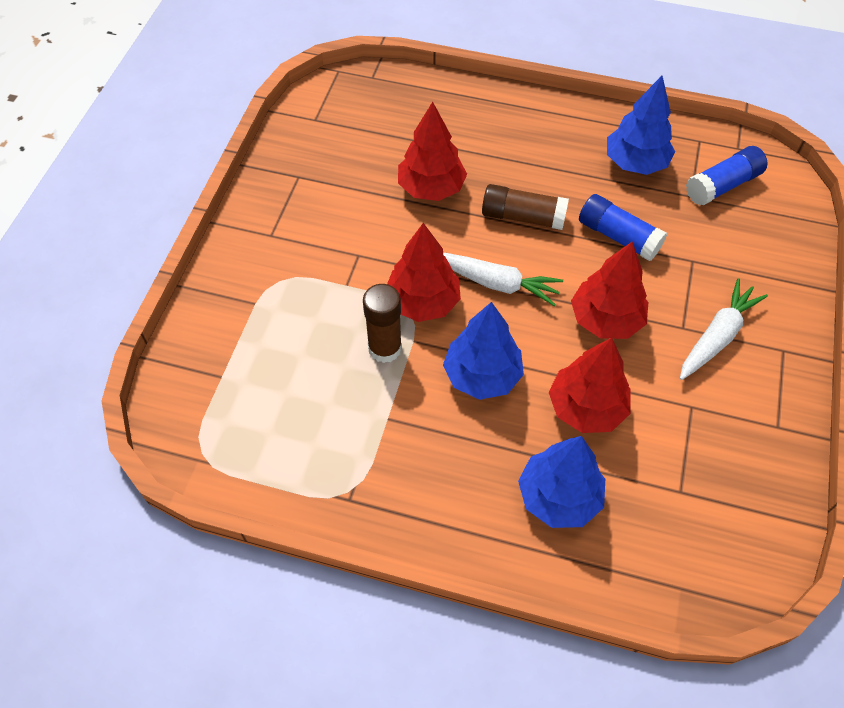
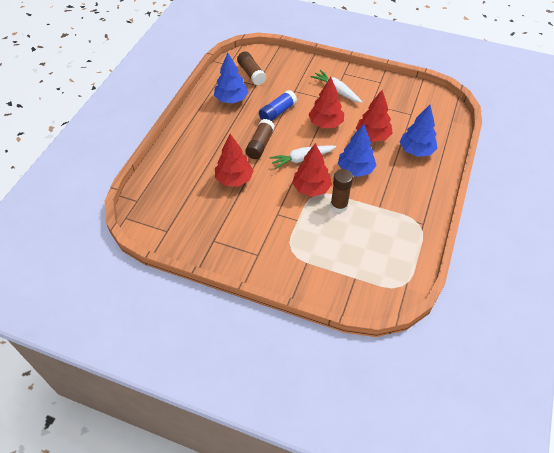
camera: 85 degrees left, 5 degrees down
(496, 283) = (301, 159): white carrot -> white carrot turned 135 degrees counterclockwise
(722, 185) = (251, 73): blue glue stick -> brown glue stick

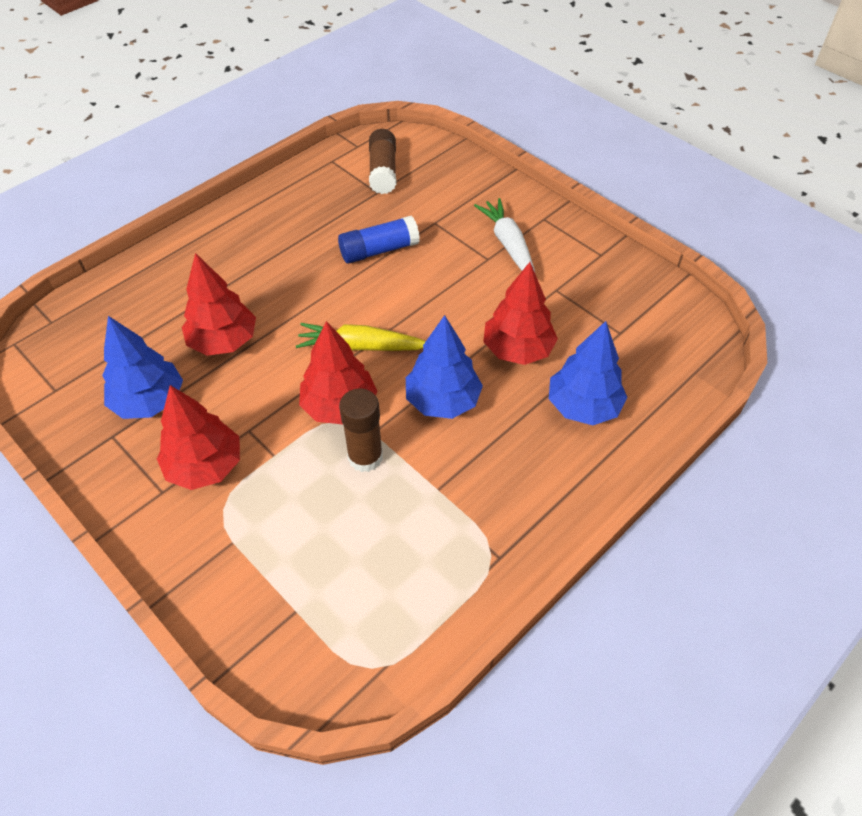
camera: 25 degrees right, 0 degrees up
(231, 99) = (319, 204): blue tree -> blue tree (149, 401)
(260, 144) = (309, 296): brown glue stick -> none
(301, 159) = (361, 346): white carrot -> yellow carrot
(325, 123) = (448, 297): red tree -> red tree (205, 466)

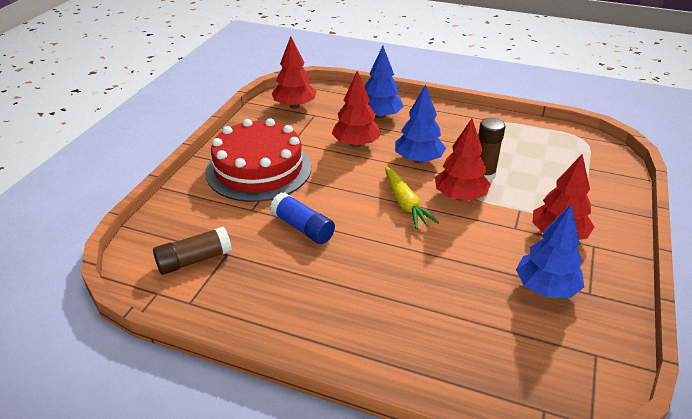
camera: 115 degrees left, 15 degrees down
(223, 341) = (459, 274): red tree -> red tree (295, 106)
(508, 244) = (258, 169): white carrot -> red cake

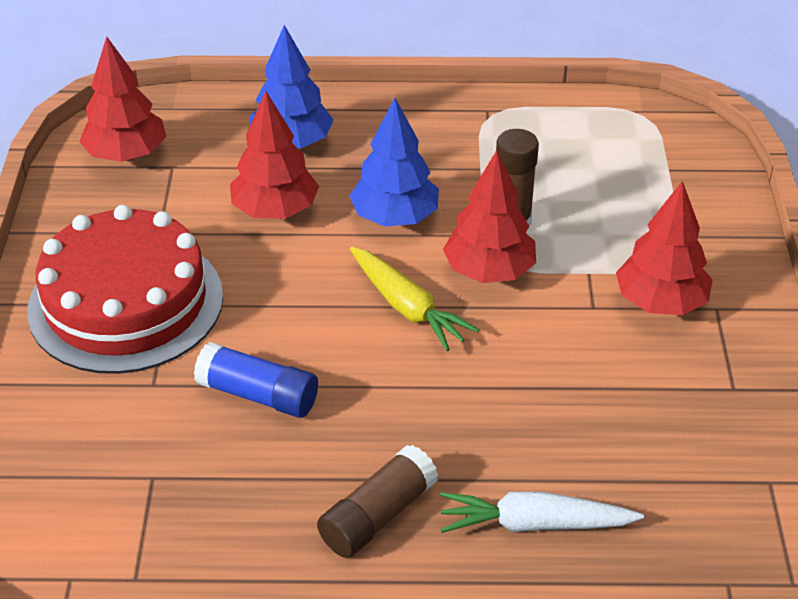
camera: 20 degrees left, 5 degrees up
(194, 260) = (103, 503): brown glue stick -> brown glue stick (377, 516)
(428, 337) = (533, 524): none -> white carrot
(546, 288) = (671, 397): blue tree -> none

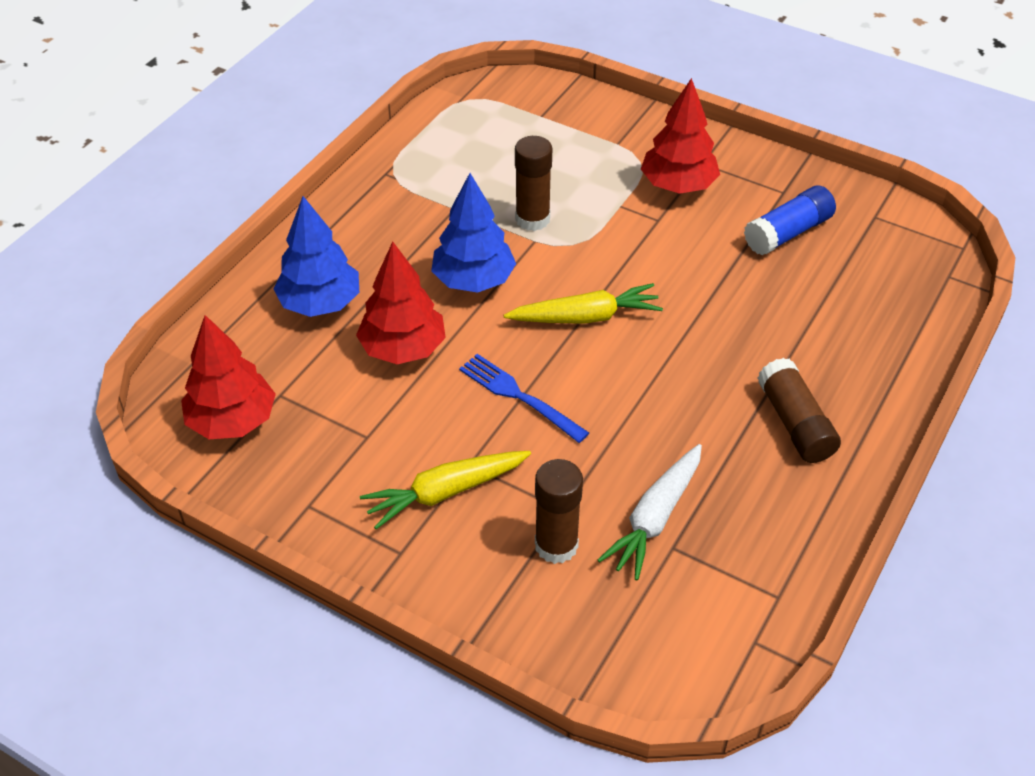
camera: 60 degrees left, 5 degrees up
(108, 395) = (556, 545): none -> brown glue stick
(126, 302) = (445, 492): red cake -> yellow carrot
(258, 395) = (623, 444): blue glue stick -> blue glue stick (788, 233)
(270, 303) = (519, 396): none -> blue fork
(489, 271) = (579, 255): red tree -> none
(533, 524) = (849, 343): white carrot -> white carrot (654, 518)

